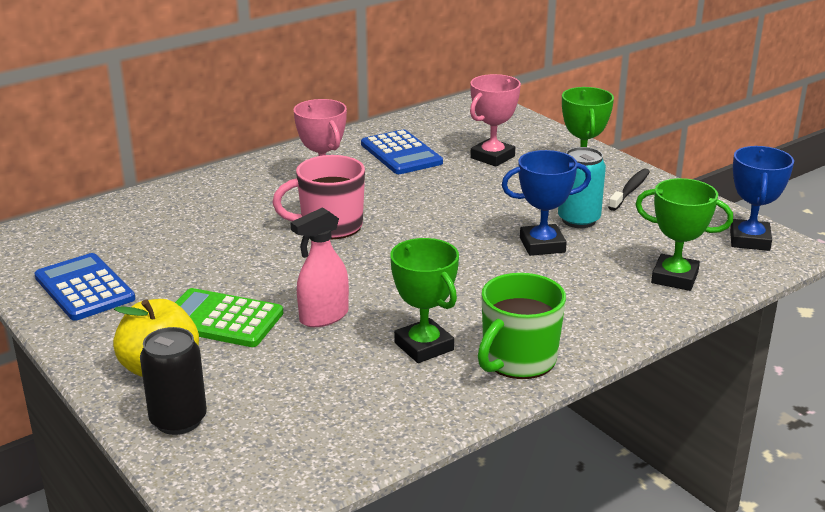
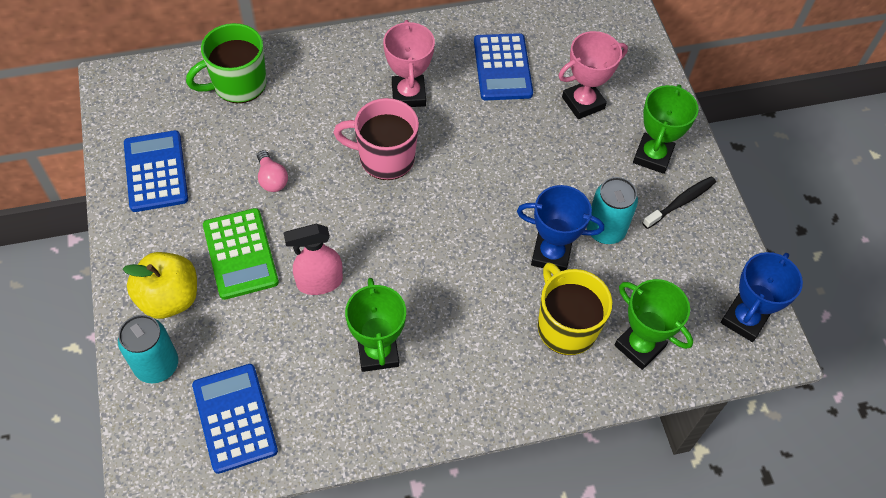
camera: 20 degrees right, 30 degrees up
(178, 420) = (157, 365): black can -> turquoise can
(220, 264) = (272, 179): none -> pink light bulb
(221, 319) = (240, 254): green calculator -> green calculator turned 150 degrees counterclockwise
(300, 434) = (235, 418): none -> blue calculator
(518, 360) = (442, 400): green mug -> green mug (238, 84)
(596, 283) = (566, 326): none -> yellow mug

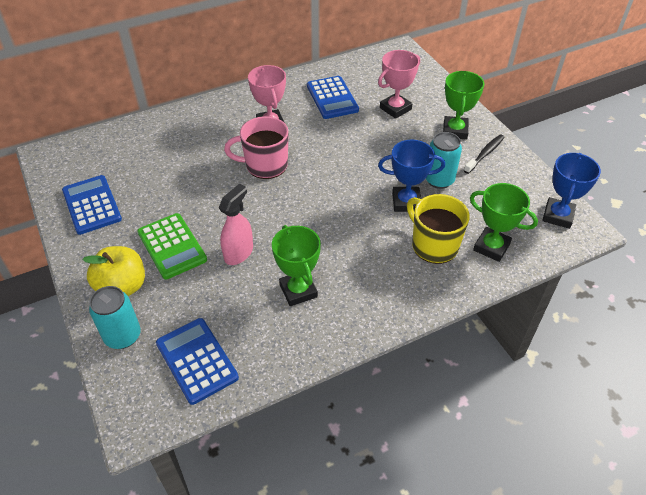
camera: 10 degrees left, 10 degrees down
(238, 84) = (142, 140): green mug -> none
(272, 179) = (183, 193): pink light bulb -> none
(319, 282) = (239, 253): pink spray bottle -> pink spray bottle turned 150 degrees clockwise

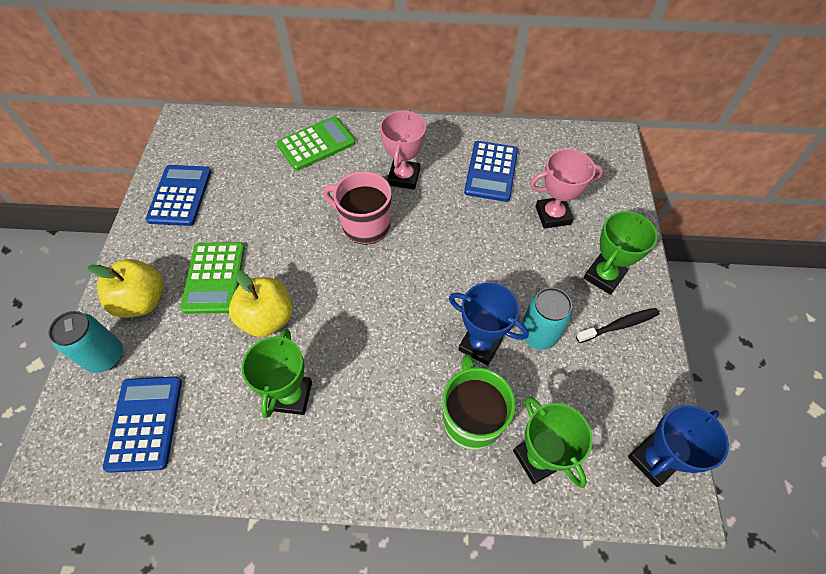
camera: 30 degrees right, 10 degrees up
(182, 128) = (316, 144): none -> green calculator
(239, 253) = (267, 318): pink spray bottle -> yellow apple
(433, 245) = (471, 418): yellow mug -> green mug

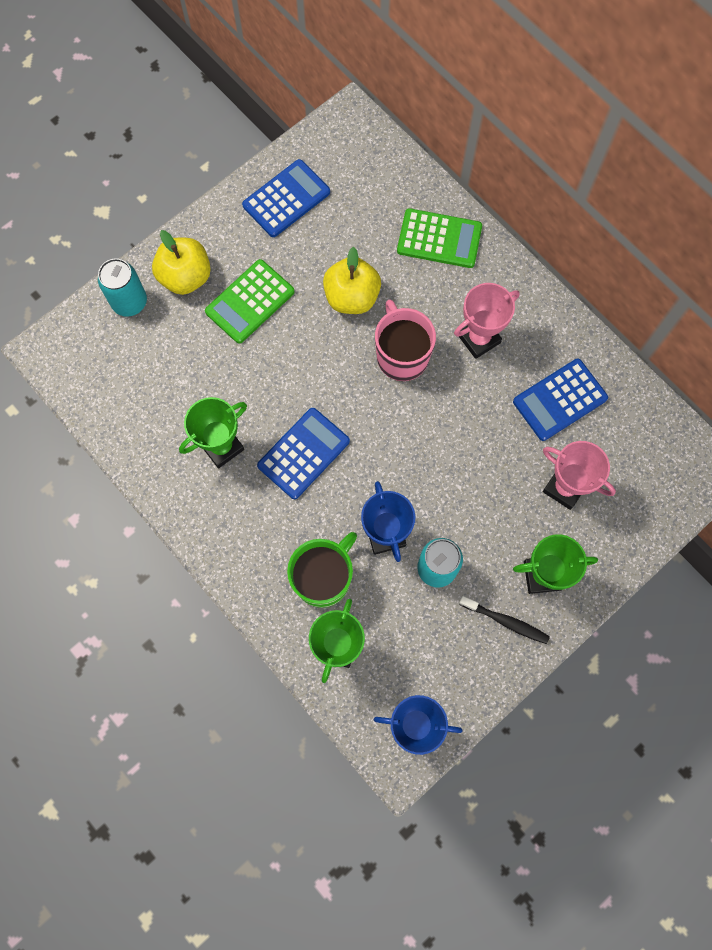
camera: 45 degrees right, 15 degrees up
(145, 423) = (117, 378): blue calculator -> blue calculator (303, 453)
(267, 318) = (257, 371): yellow apple -> yellow apple (352, 297)

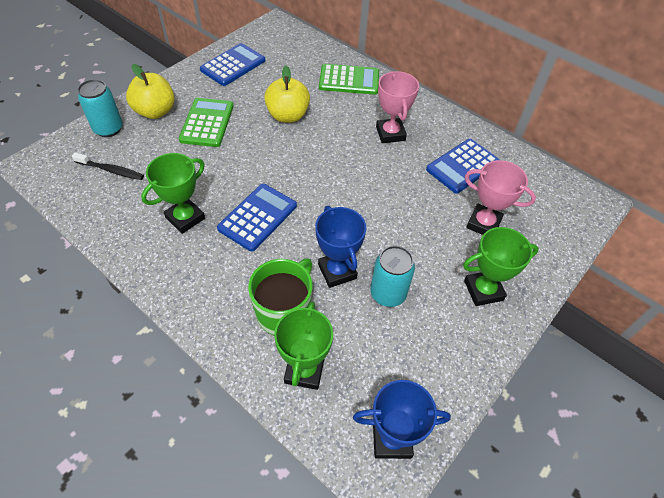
camera: 10 degrees left, 20 degrees down
(250, 302) = (207, 123): green calculator -> green calculator turned 150 degrees clockwise
(401, 355) = (332, 147): pink mug -> none
(479, 339) = (390, 133): pink trophy -> pink trophy turned 60 degrees counterclockwise
(506, 621) = (460, 331): black toothbrush -> black toothbrush (111, 170)

